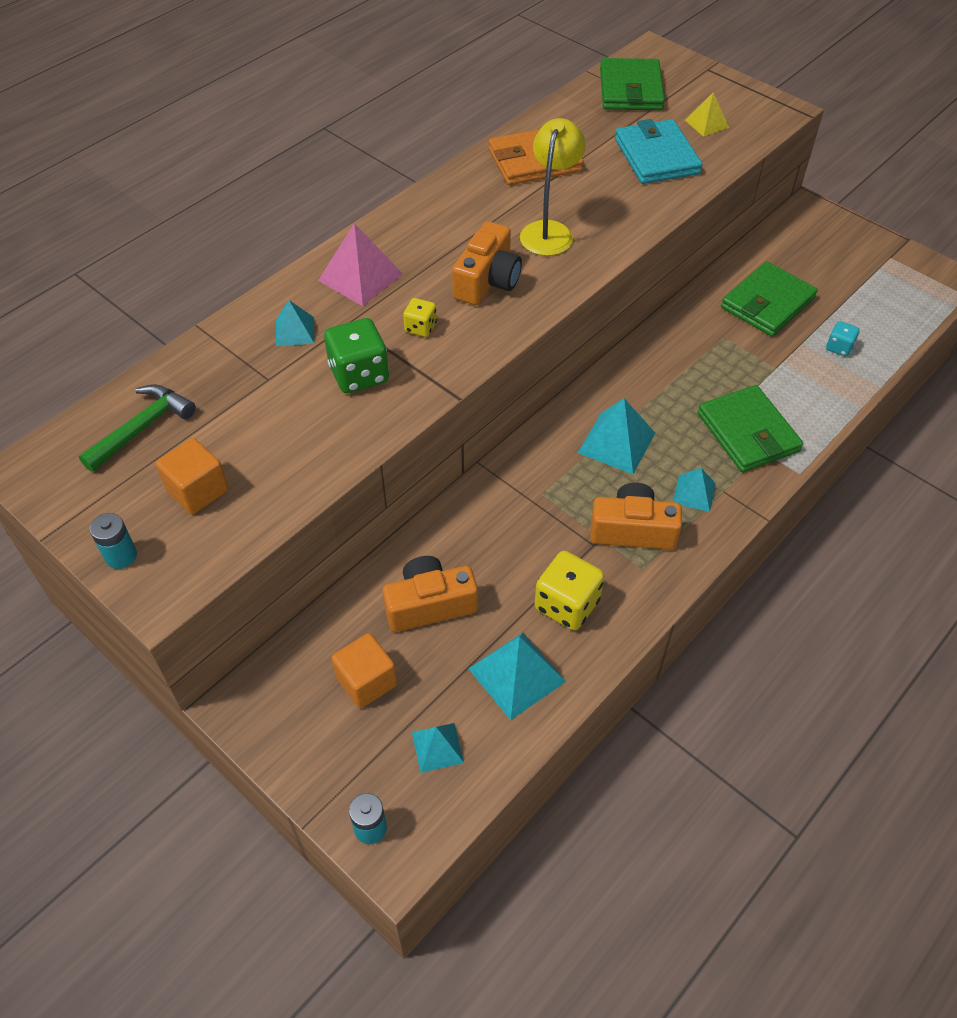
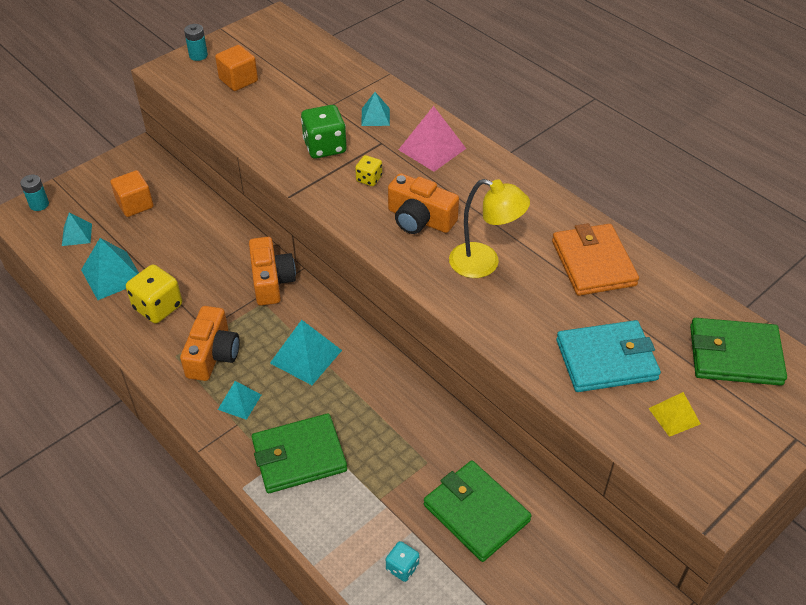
camera: 95 degrees right, 5 degrees down
(142, 428) = (297, 57): green hammer -> none
(429, 604) = (182, 235): orange camera -> orange camera (271, 281)

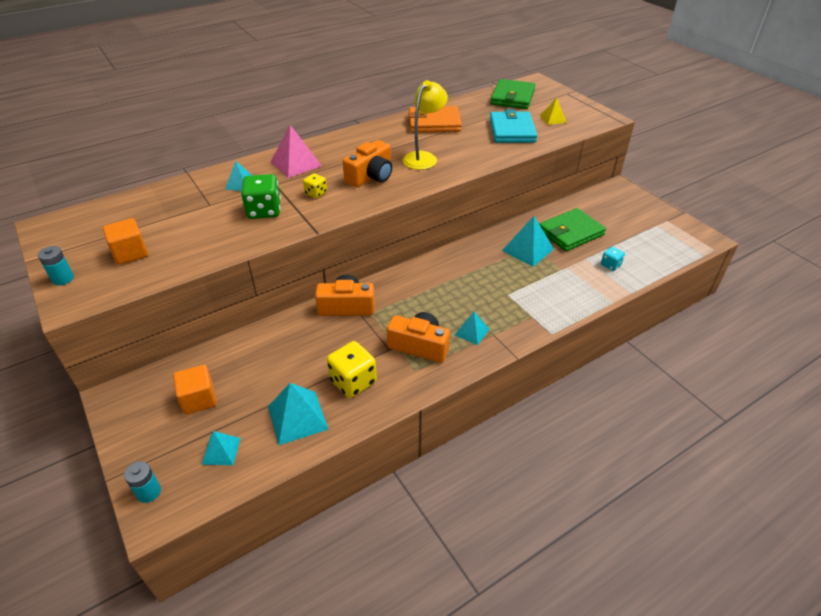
camera: 80 degrees left, 5 degrees down
(299, 456) = (525, 303): green wallet -> none
(306, 356) = (433, 293): turquoise pyramid -> turquoise pyramid (527, 249)

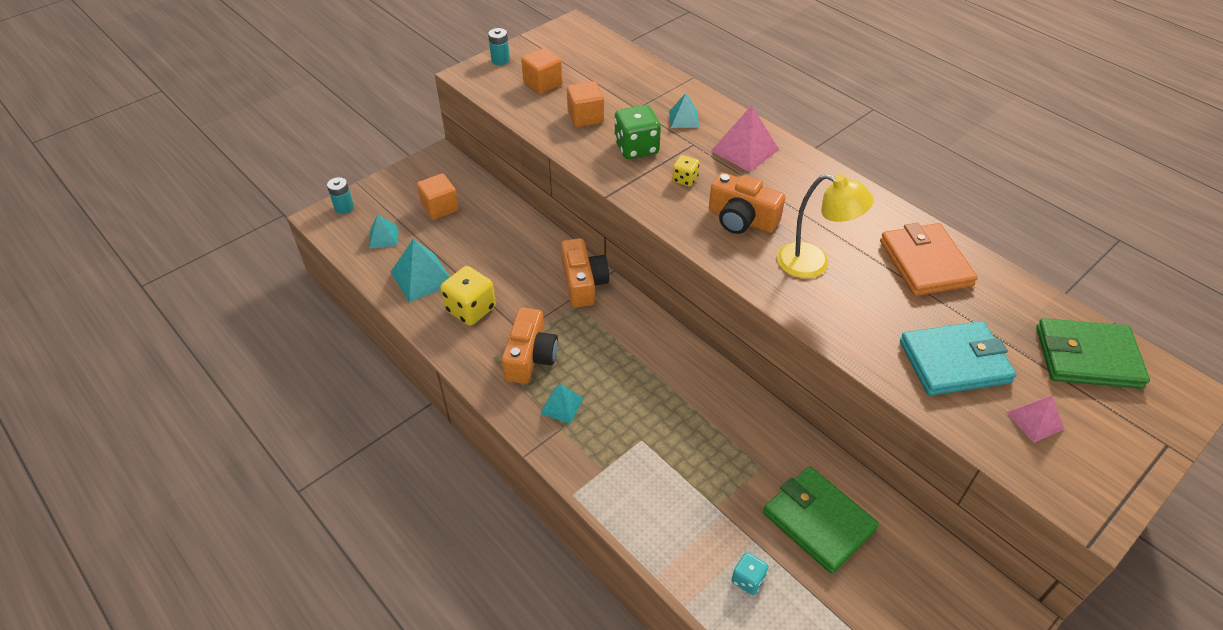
camera: 80 degrees right, 5 degrees up
(203, 233) = (585, 117): none -> orange cube
(527, 249) = (751, 461): turquoise pyramid -> none
(553, 119) = (1035, 420): yellow pyramid -> pink pyramid

